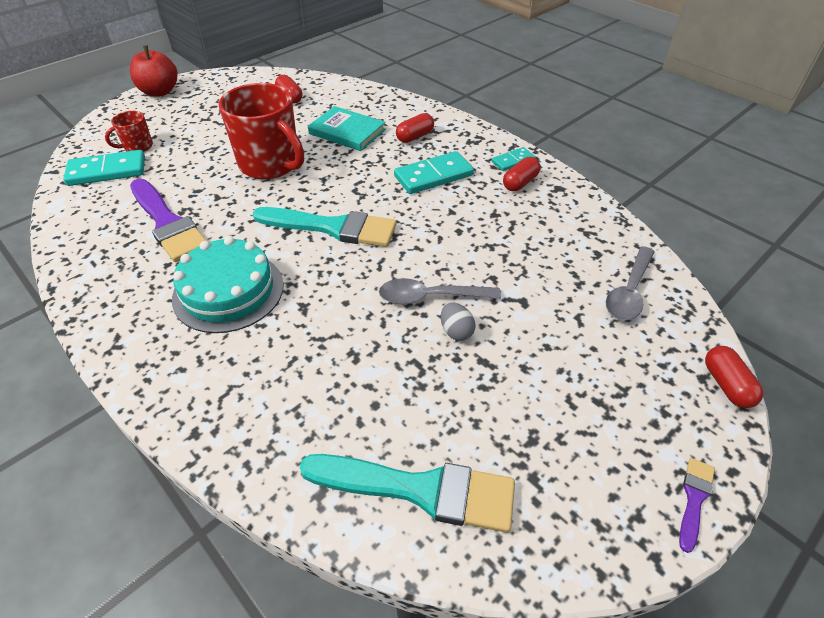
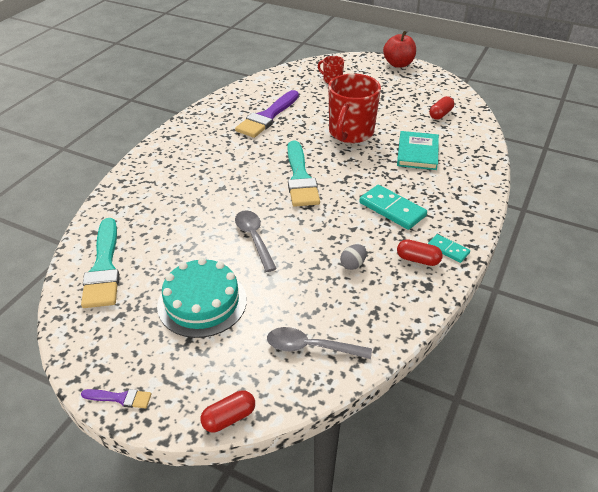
camera: 70 degrees right, 5 degrees down
(107, 171) = (301, 80): turquoise domino -> none
(228, 291) = (222, 157): turquoise cake -> turquoise cake (202, 302)
(415, 137) = (439, 187): red capsule -> none
(456, 331) = (227, 257): grey egg -> grey egg (353, 264)

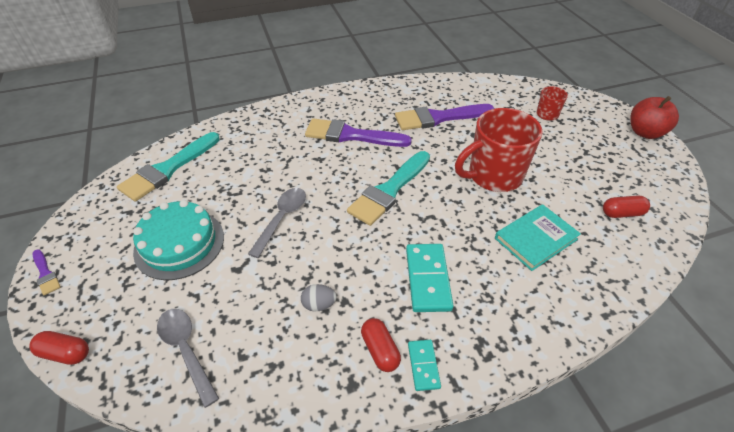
camera: 45 degrees right, 5 degrees up
(222, 160) = (351, 135): none -> purple brush

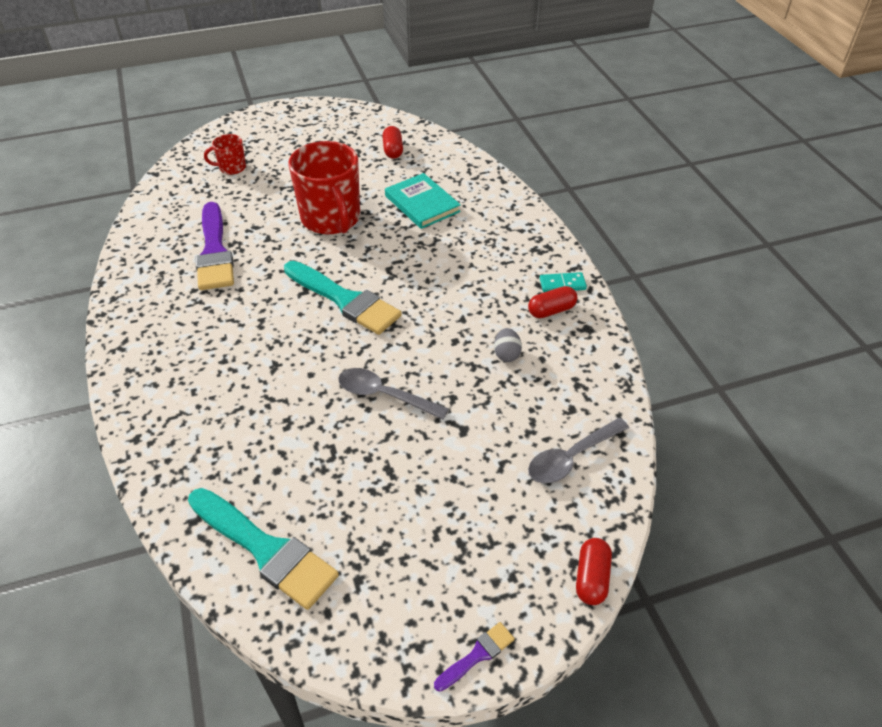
camera: 90 degrees left, 0 degrees up
(179, 243) = (423, 498): turquoise cake -> none
(351, 135) = (231, 334): purple brush -> none
(427, 279) = (471, 276): turquoise domino -> none
(645, 132) = (281, 113): red apple -> none

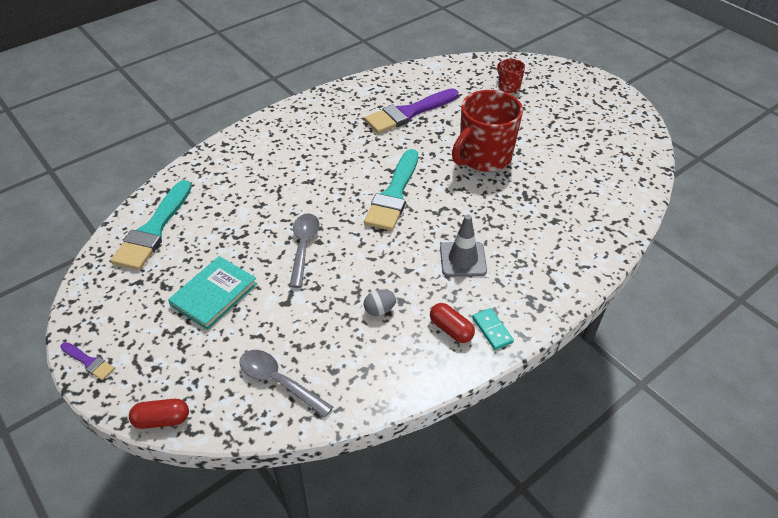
camera: 70 degrees right, 0 degrees up
(393, 150) = (604, 164): red capsule -> none
(422, 204) = (542, 204): turquoise book -> turquoise book (214, 294)
(467, 277) = (463, 259): none -> grey traffic cone

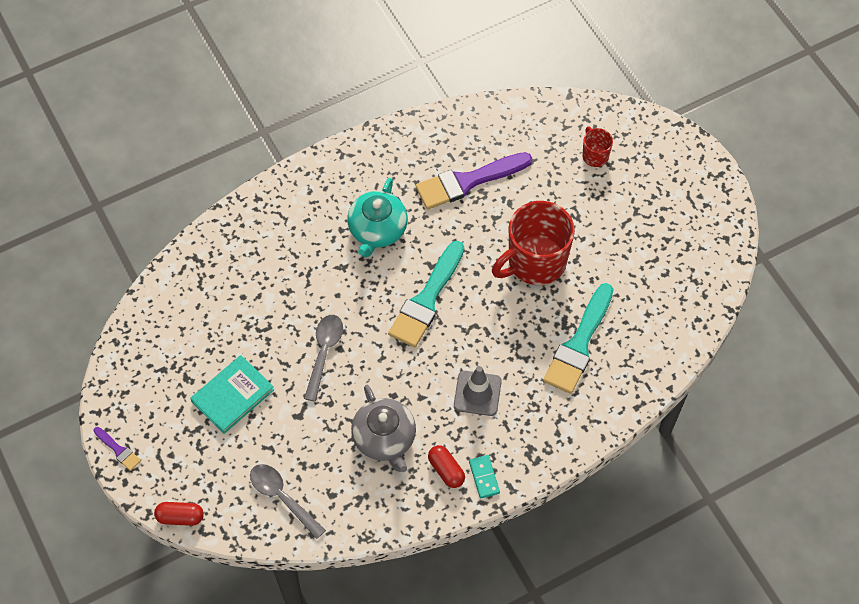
camera: 10 degrees right, 15 degrees up
(153, 230) = (178, 308): turquoise brush -> turquoise brush (579, 344)
(337, 152) = (377, 230): none -> turquoise teapot
(379, 310) = (384, 438): grey egg -> grey teapot

